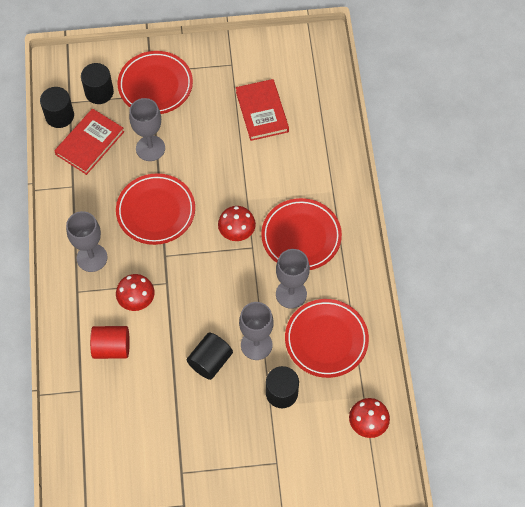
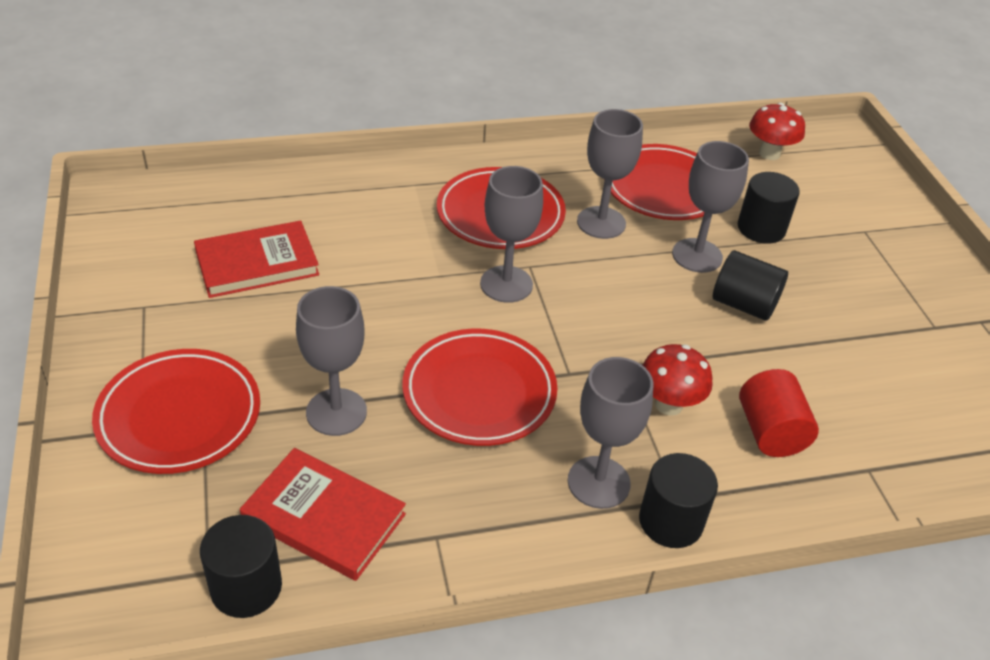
camera: 100 degrees left, 20 degrees down
(99, 92) = (185, 515): black cylinder -> black cylinder (671, 521)
(237, 233) = (506, 284): red mushroom -> grey goblet

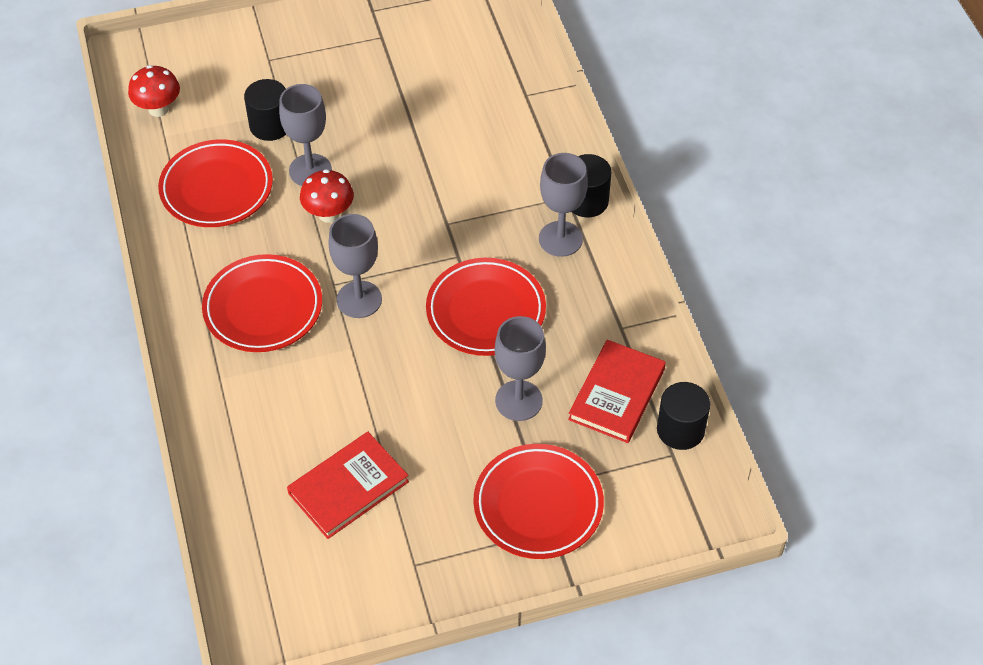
camera: 90 degrees left, 10 degrees up
(257, 263) = (348, 487): red book -> red book turned 75 degrees clockwise
(601, 222) = (270, 234): grey goblet -> none
(668, 404) = (482, 197): red mushroom -> red mushroom (329, 214)
(744, 304) = (368, 145): black cylinder -> none
(770, 432) = (500, 142): red cylinder -> none

